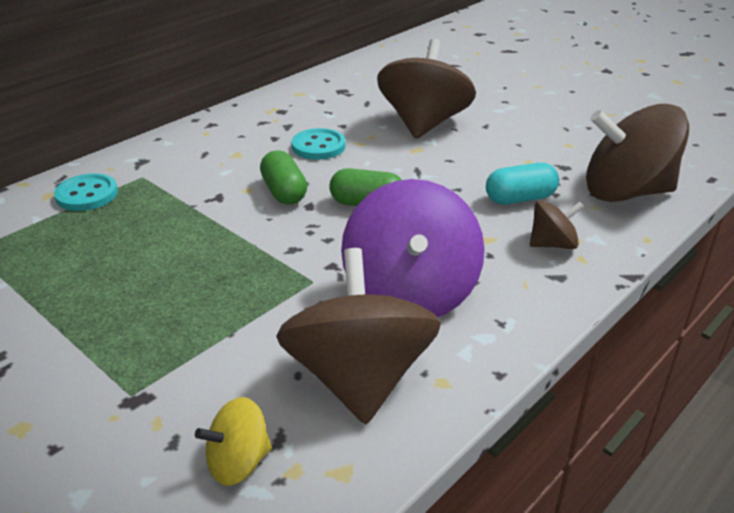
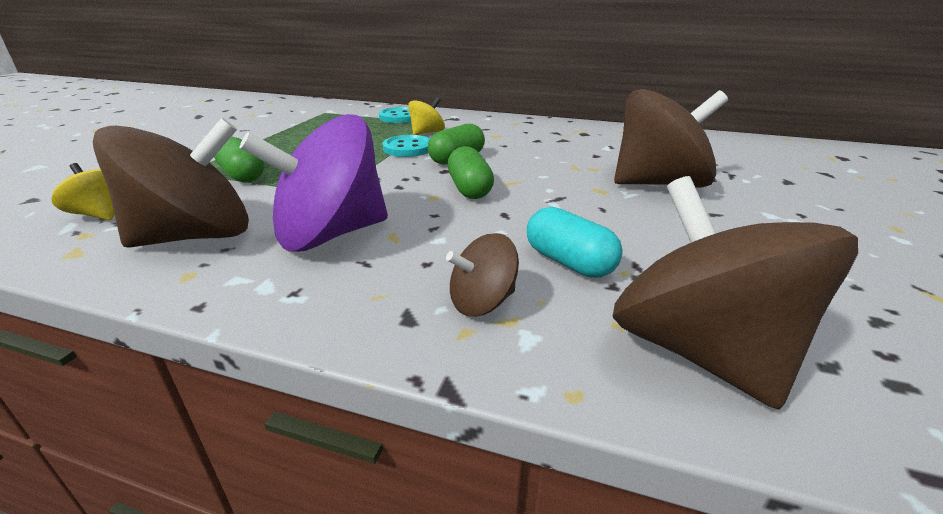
camera: 65 degrees right, 5 degrees down
(177, 190) = (427, 133): none -> yellow spinning top
(197, 341) = (243, 175): none -> green capsule
(318, 146) = (545, 155): turquoise button -> turquoise button (408, 148)
(552, 244) = (482, 302): brown spinning top -> brown spinning top turned 105 degrees clockwise

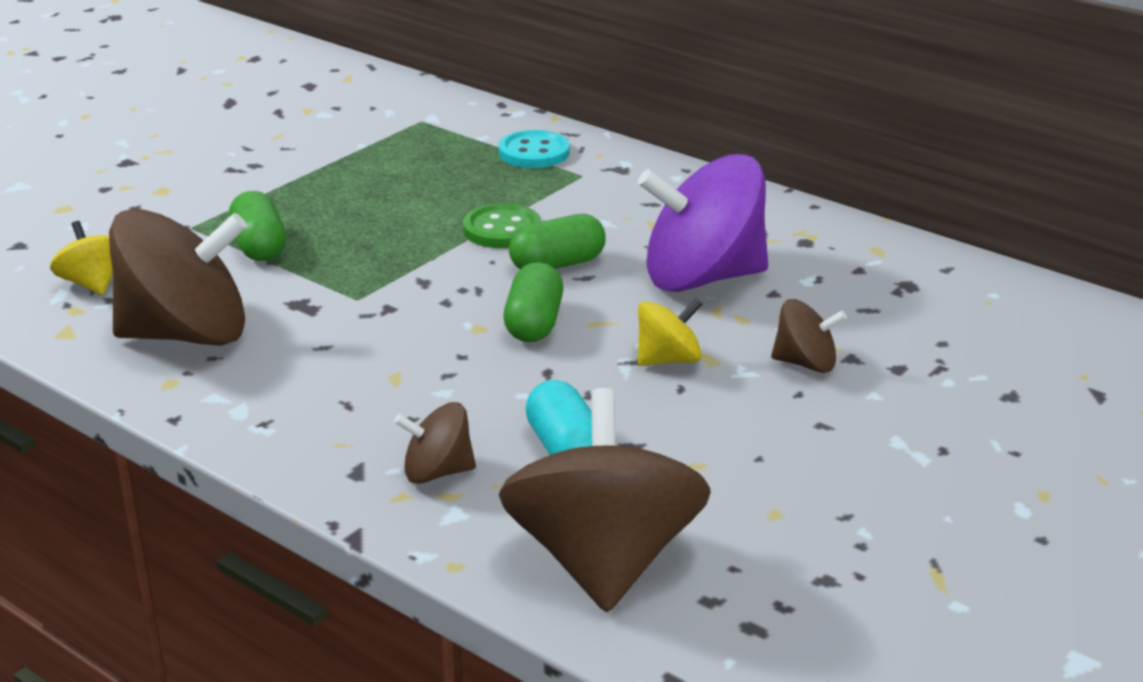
camera: 20 degrees right, 0 degrees up
(330, 234) = (327, 361): purple spinning top -> purple spinning top (702, 278)
(408, 148) = (502, 230): turquoise button -> green button
(427, 133) = (552, 199): yellow spinning top -> yellow spinning top (668, 360)
(658, 184) = (805, 363): brown spinning top -> brown spinning top, size x0.48

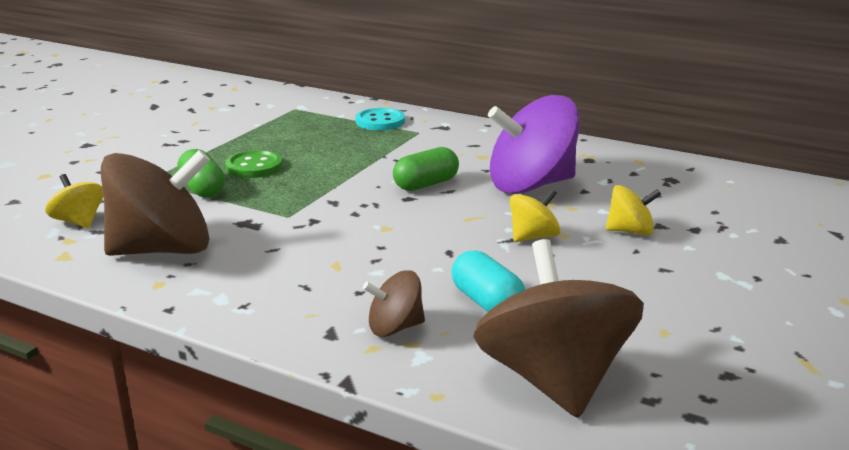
camera: 10 degrees left, 5 degrees down
(502, 230) = (377, 167): green button -> green button (254, 167)
(533, 324) = (425, 222): green capsule -> none
(805, 363) = (630, 231): brown spinning top -> yellow spinning top

